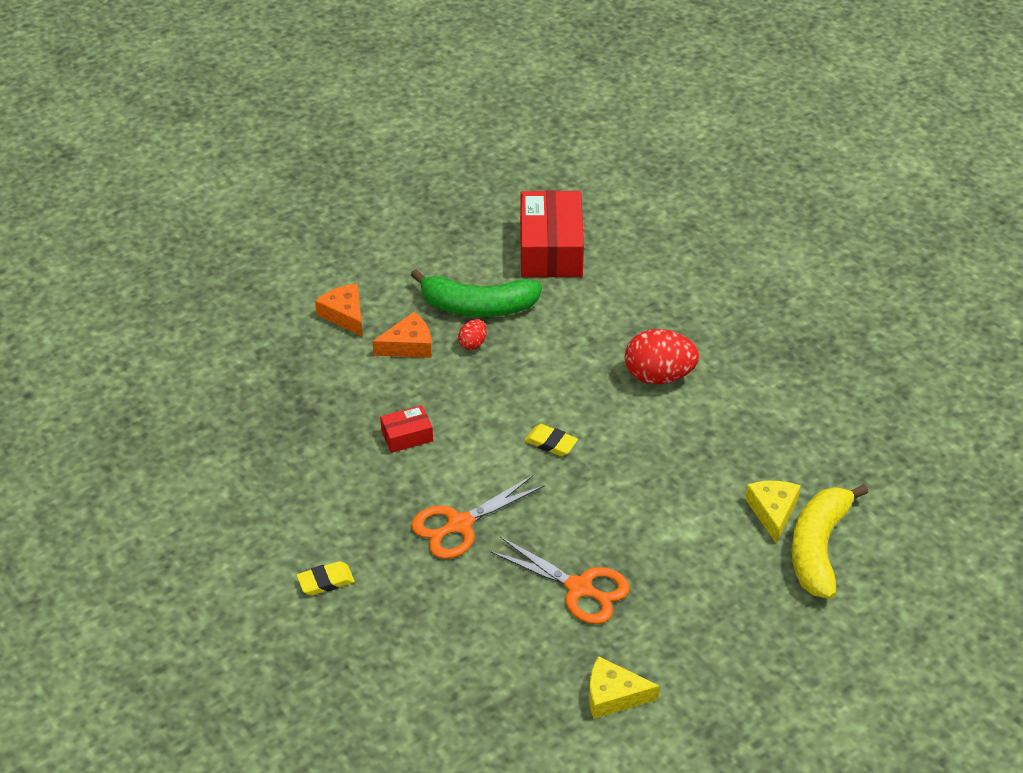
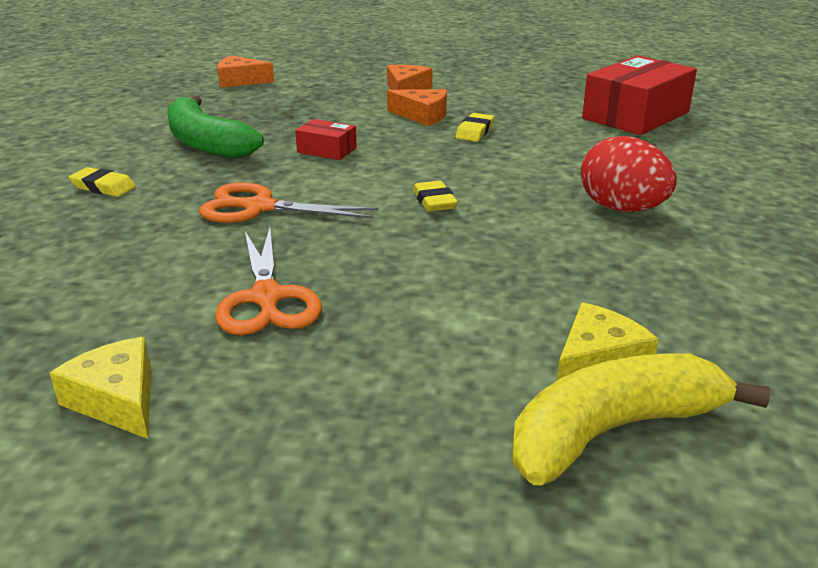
camera: 45 degrees right, 15 degrees down
(185, 388) = (240, 81): none -> orange cheese
(473, 343) = (475, 131): red egg -> yellow eraser
(477, 307) = (515, 118): green banana -> green banana (206, 143)

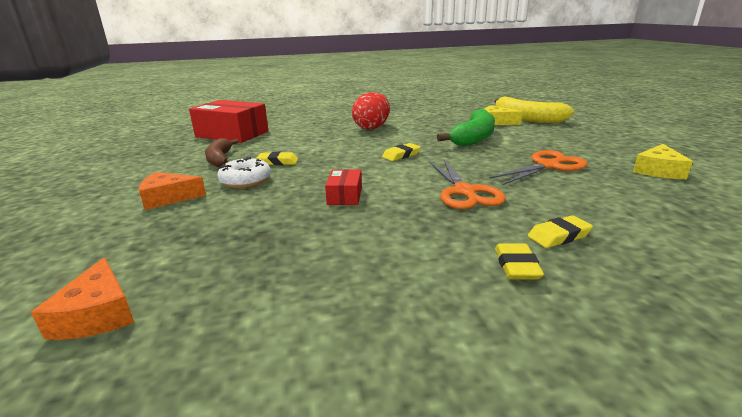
camera: 110 degrees left, 5 degrees down
(107, 220) = (559, 236): none -> yellow eraser
(206, 143) = (366, 252): green banana -> green banana (474, 138)
(422, 115) = (245, 180): orange cheese -> white donut
(514, 107) = (220, 159): none -> brown banana

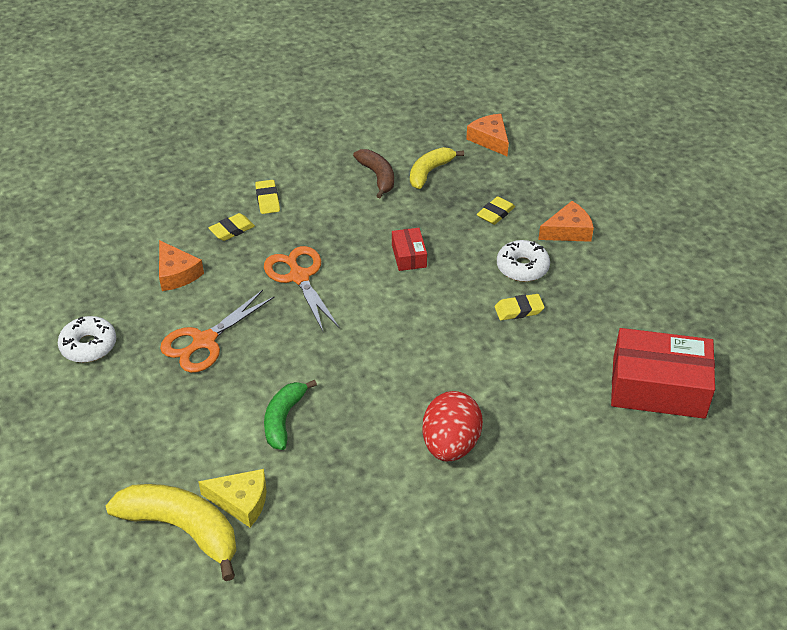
camera: 165 degrees right, 20 degrees up
(220, 159) = (596, 308): brown banana -> brown banana (378, 177)
(251, 273) = (429, 172): none -> yellow banana
(401, 155) = (377, 347): yellow eraser -> yellow eraser (495, 213)
(474, 138) = (283, 419): green banana -> green banana, size x0.63
(608, 205) = (176, 273): none -> orange cheese
(658, 171) = (89, 345): yellow cheese -> white donut

